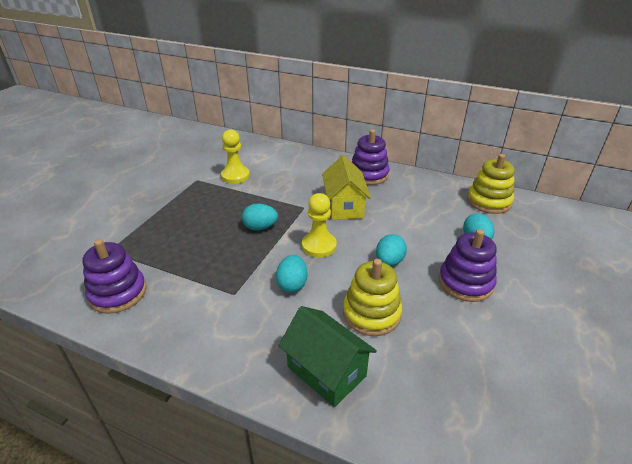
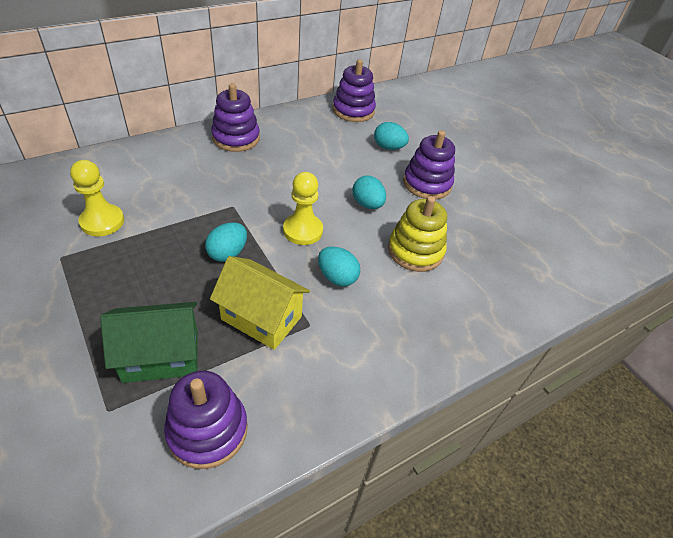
camera: 60 degrees left, 10 degrees up
(326, 371) = (453, 312): green house -> green house (161, 356)
(344, 206) = (265, 181): yellow house -> yellow house (261, 318)
(488, 201) = (353, 110): yellow stacking toy -> purple stacking toy

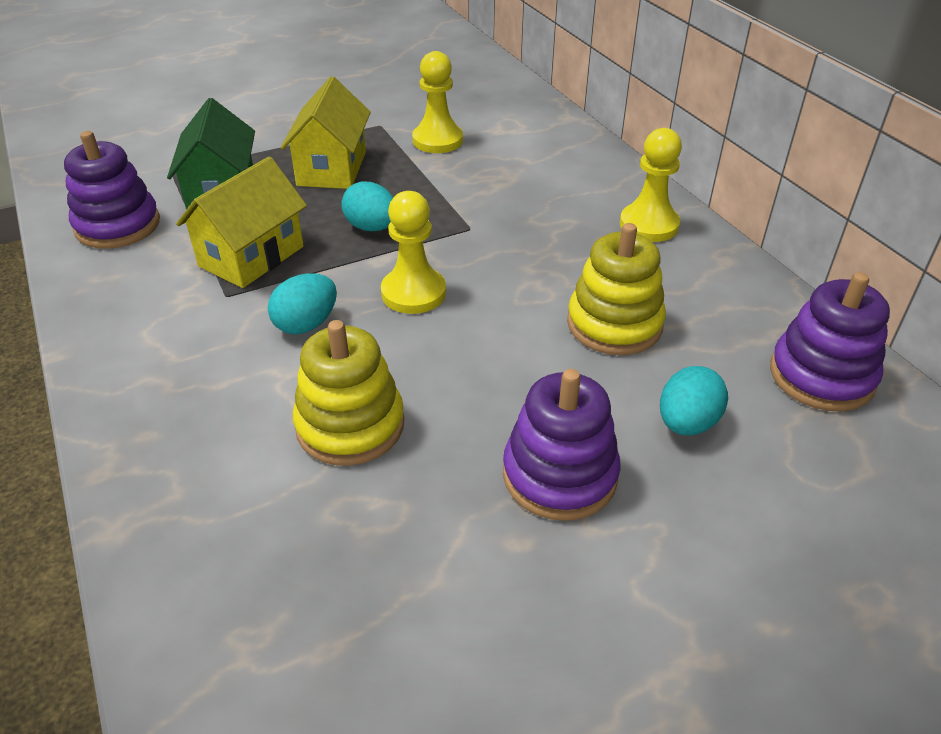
camera: 100 degrees right, 5 degrees down
(133, 283) = (332, 168): none -> yellow house
(236, 138) = (649, 225): purple stacking toy -> yellow pawn
(325, 159) = (614, 324): none -> yellow stacking toy
(367, 204) = (482, 372): turquoise egg -> none

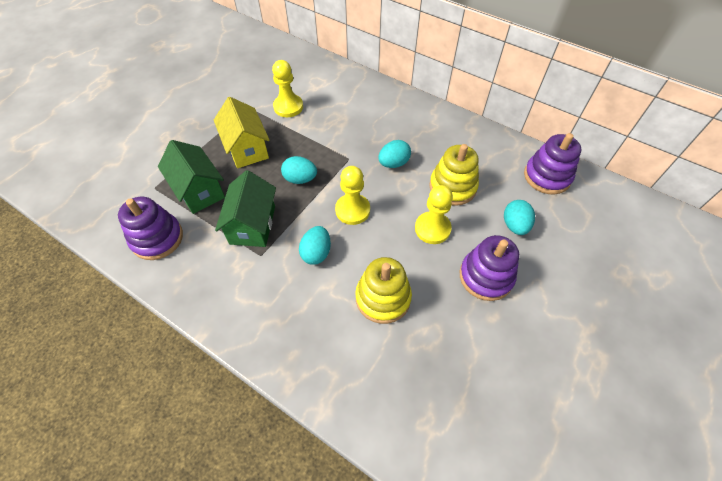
camera: 30 degrees left, 15 degrees up
(251, 256) = (253, 225): yellow house -> green house
(538, 258) = (393, 163): none -> turquoise egg
(649, 225) = (428, 122): yellow pawn -> yellow pawn (432, 229)

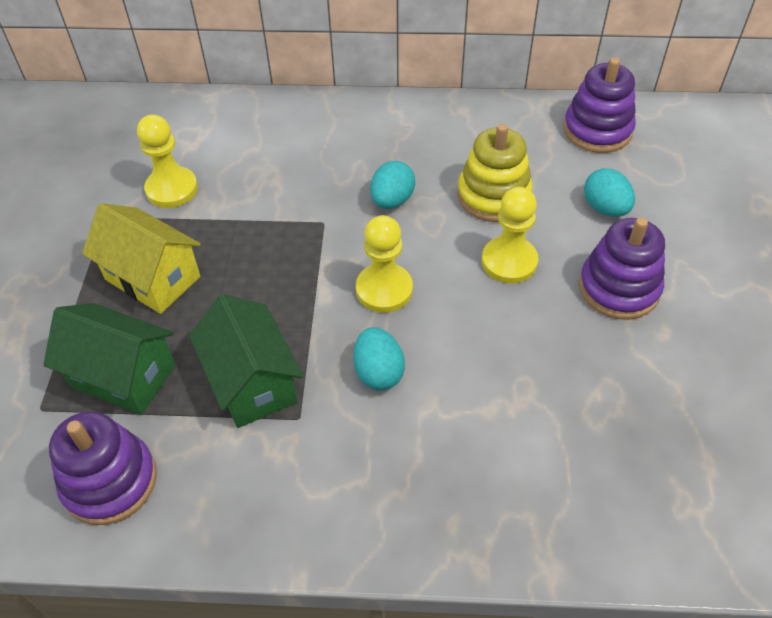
camera: 30 degrees left, 5 degrees down
(300, 179) = (273, 283): turquoise egg -> none
(383, 298) = (514, 383): yellow stacking toy -> none

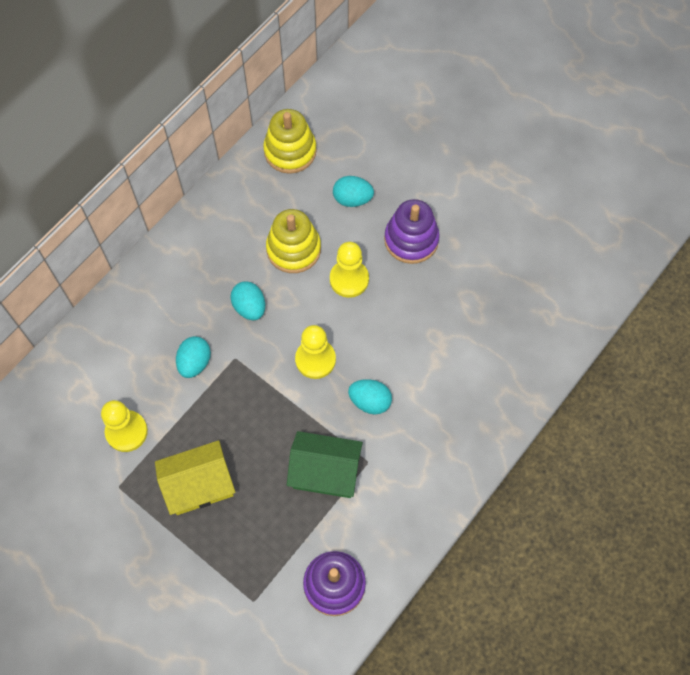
camera: 55 degrees left, 15 degrees up
(123, 376) = (265, 541): green house -> none
(290, 195) = (195, 362): none -> turquoise egg
(597, 130) = (290, 151): purple stacking toy -> yellow stacking toy

